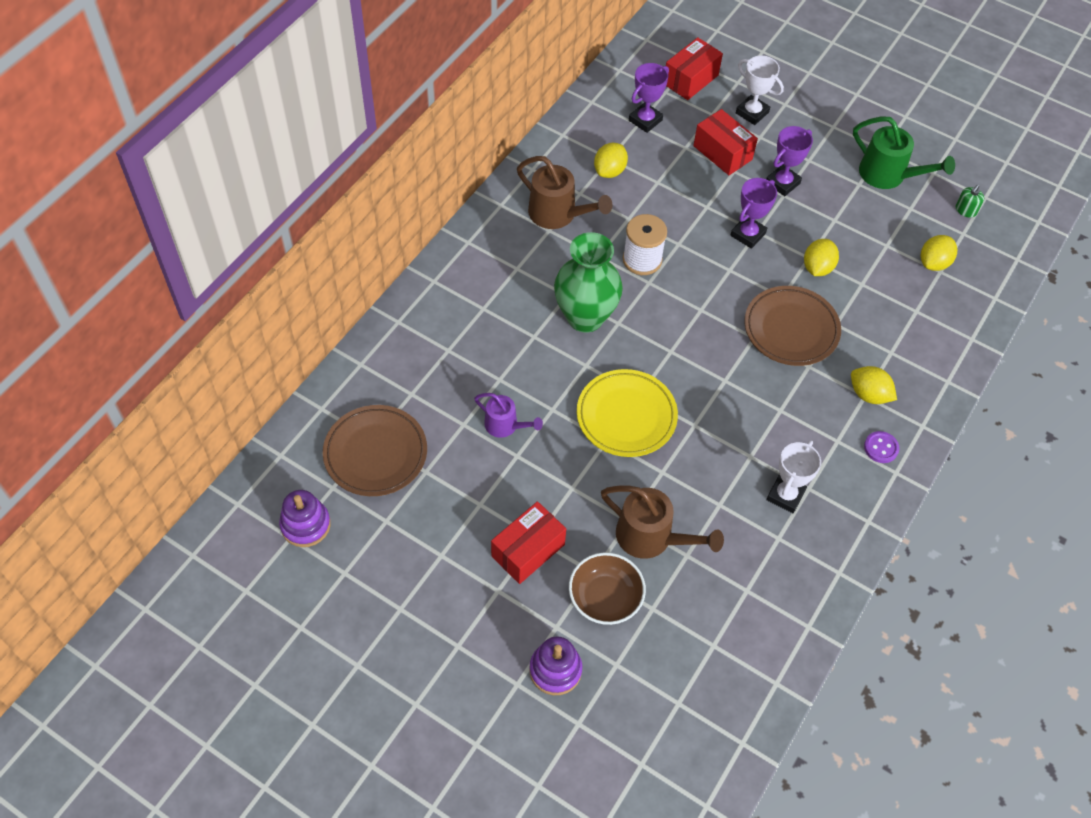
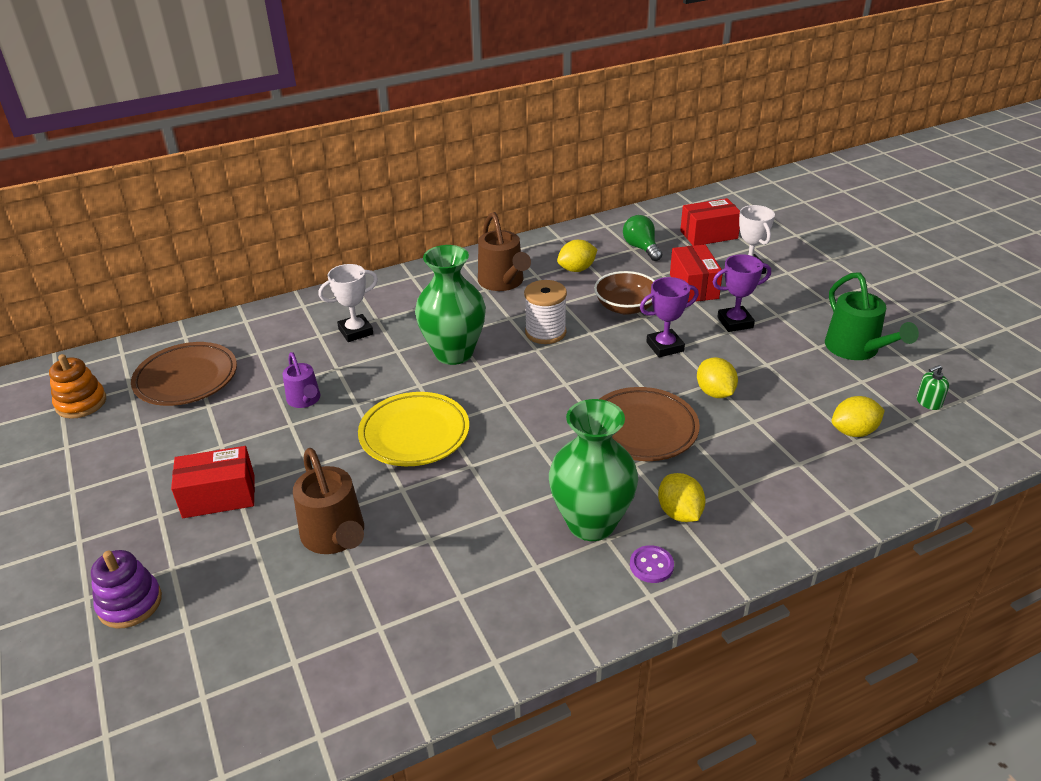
camera: 35 degrees right, 20 degrees down
(305, 525) = (81, 403): purple stacking toy -> orange stacking toy
(605, 598) = (240, 566): brown bowl -> brown bowl (625, 307)
(645, 120) = (641, 248): purple trophy -> green light bulb
(785, 495) = (504, 562): white trophy -> white trophy (356, 331)
(817, 268) = (715, 393): yellow lemon -> yellow lemon turned 75 degrees counterclockwise
(818, 433) = (591, 523): none -> green vase

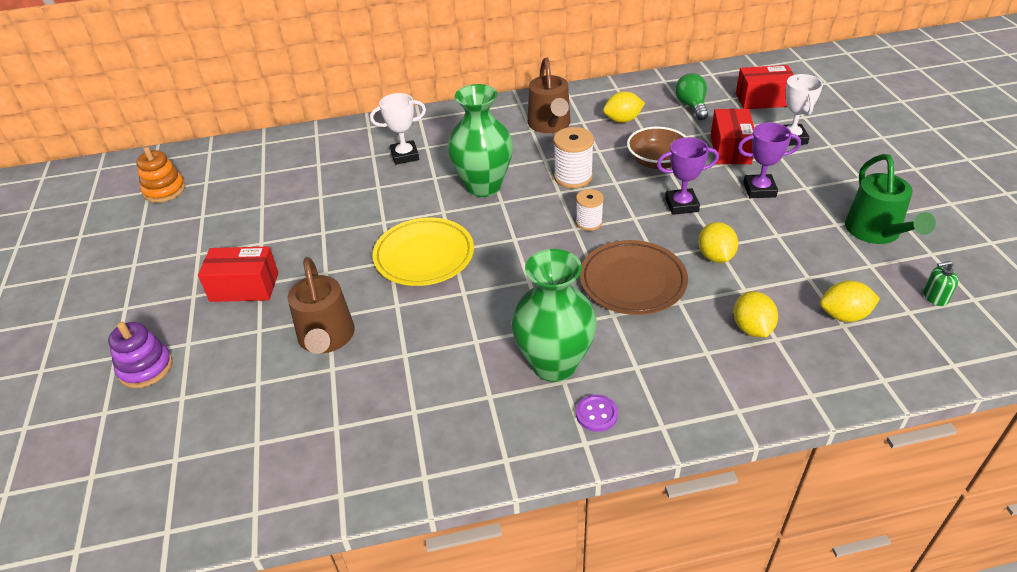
camera: 15 degrees right, 5 degrees up
(186, 379) = (252, 180): brown plate -> none
(305, 400) = (342, 212): purple watering can -> none
(577, 376) = (589, 222): none -> white spool
(679, 513) = (640, 368): yellow lemon -> yellow lemon (752, 328)

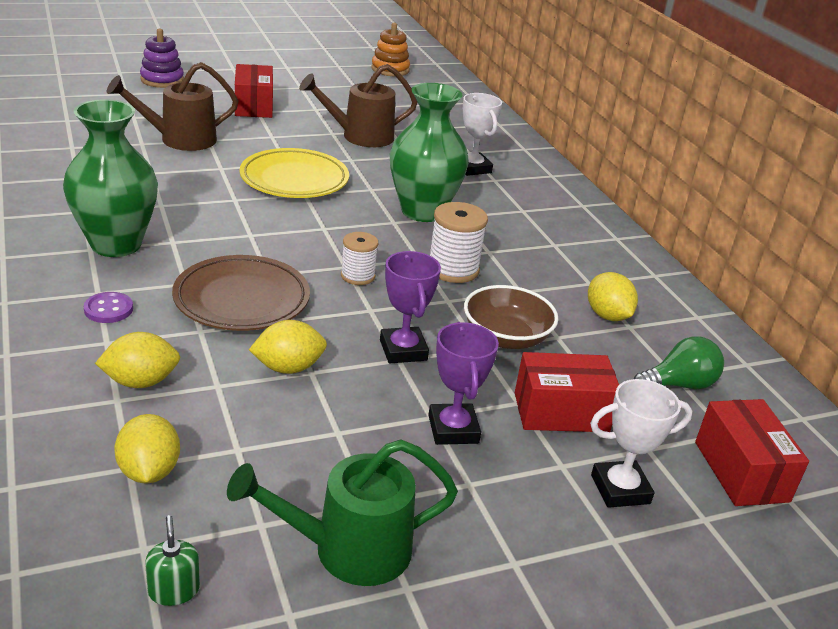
camera: 75 degrees right, 10 degrees down
(550, 125) = (570, 258): brown watering can -> brown watering can (360, 136)
(596, 414) = (37, 265): purple button -> purple button (108, 309)

